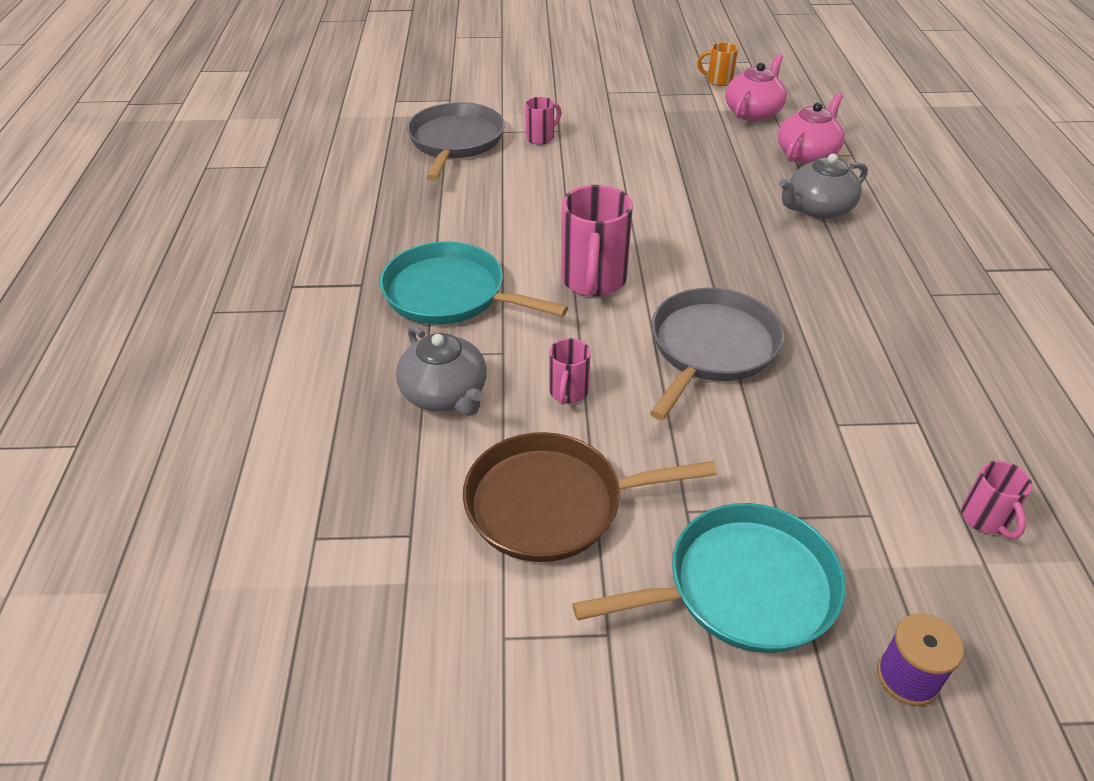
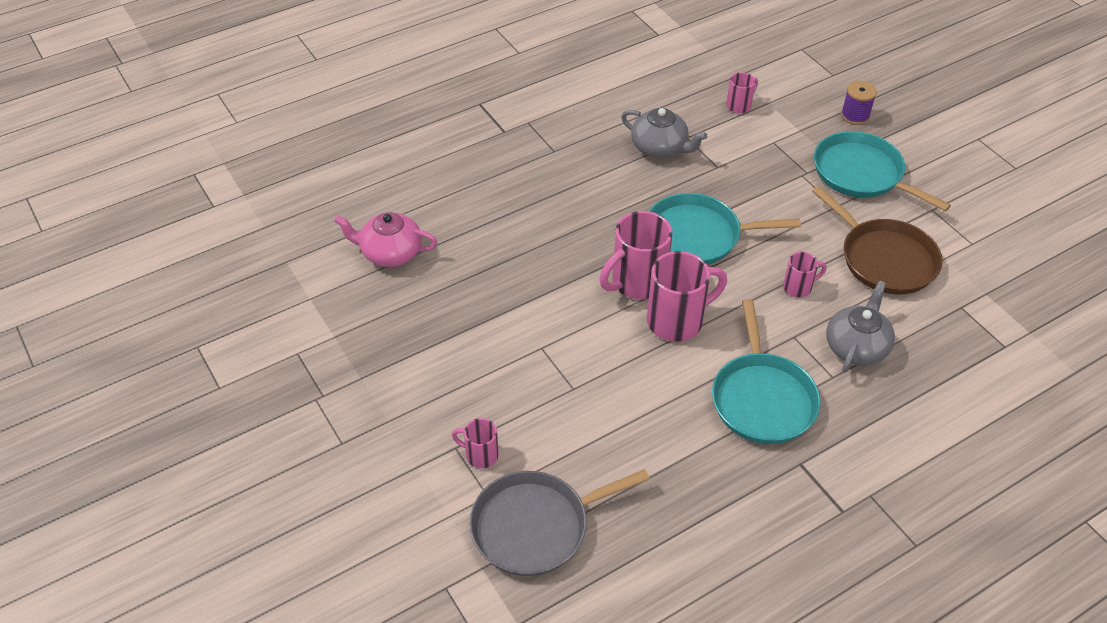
camera: 120 degrees left, 5 degrees up
(667, 275) = (636, 282): none -> pink mug
(711, 348) = (697, 236): grey pan -> turquoise pan
(718, 80) = (262, 358): orange mug -> none
(753, 112) = (325, 309): pink teapot -> none
(818, 208) = (480, 226): grey teapot -> grey teapot (660, 147)

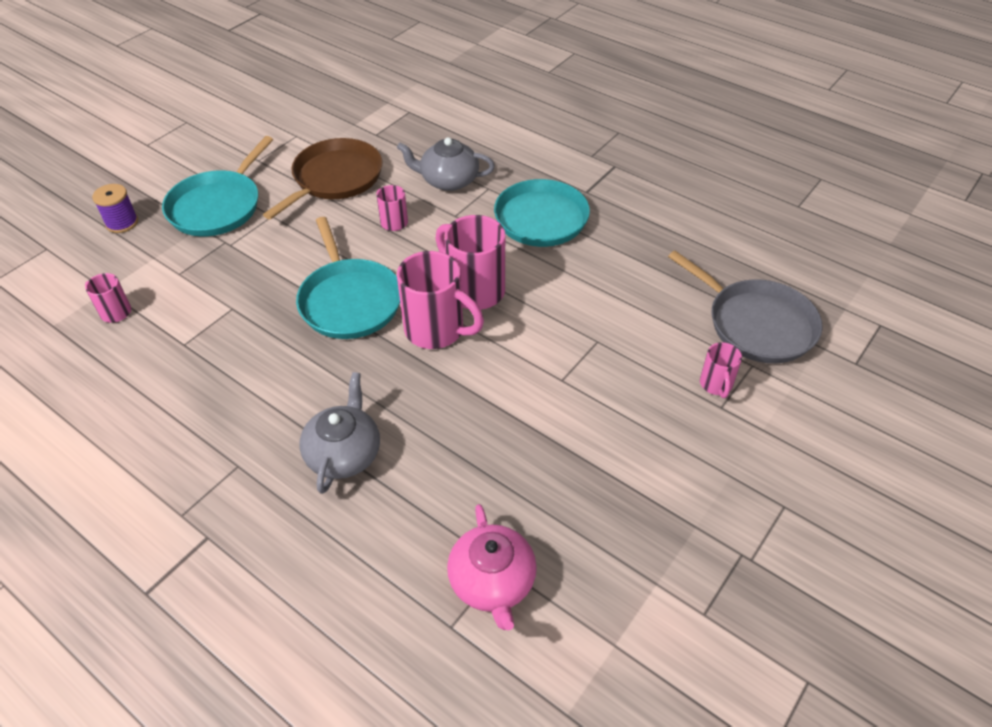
camera: 110 degrees left, 0 degrees up
(660, 147) = (208, 363): grey teapot -> grey teapot (344, 453)

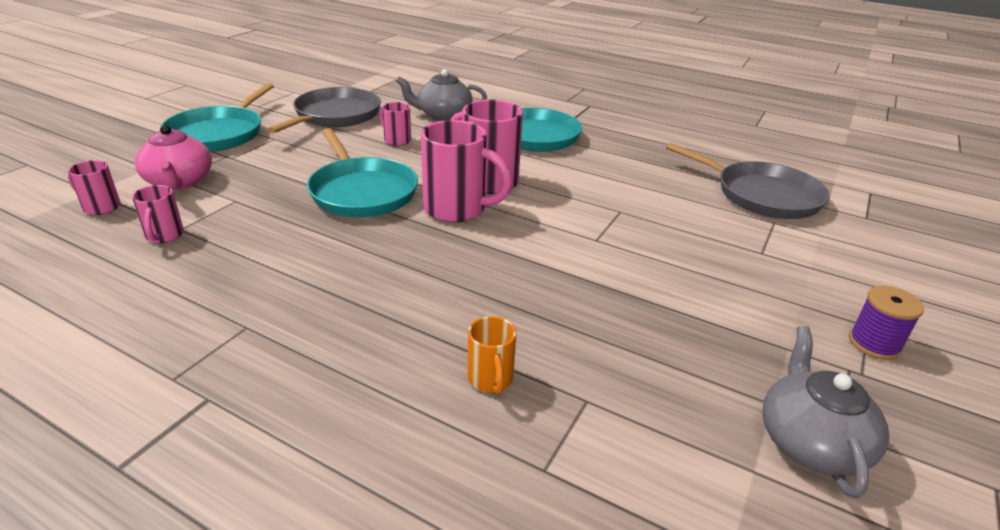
camera: 10 degrees left, 15 degrees down
(122, 223) = (115, 145): purple spool -> purple spool (874, 344)
(335, 179) = (335, 115): brown pan -> grey pan
(344, 453) = (375, 309): grey teapot -> grey teapot (810, 442)
(427, 538) = (490, 379): none -> orange mug
(492, 582) = (582, 417): pink teapot -> pink teapot (179, 182)
(716, 385) = (748, 237): pink mug -> pink mug (164, 236)

